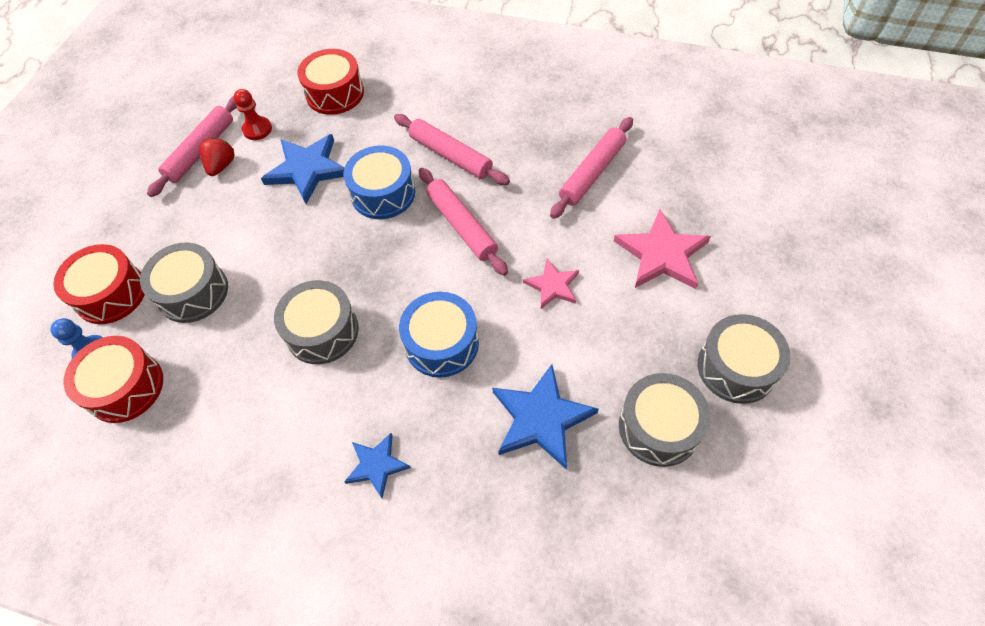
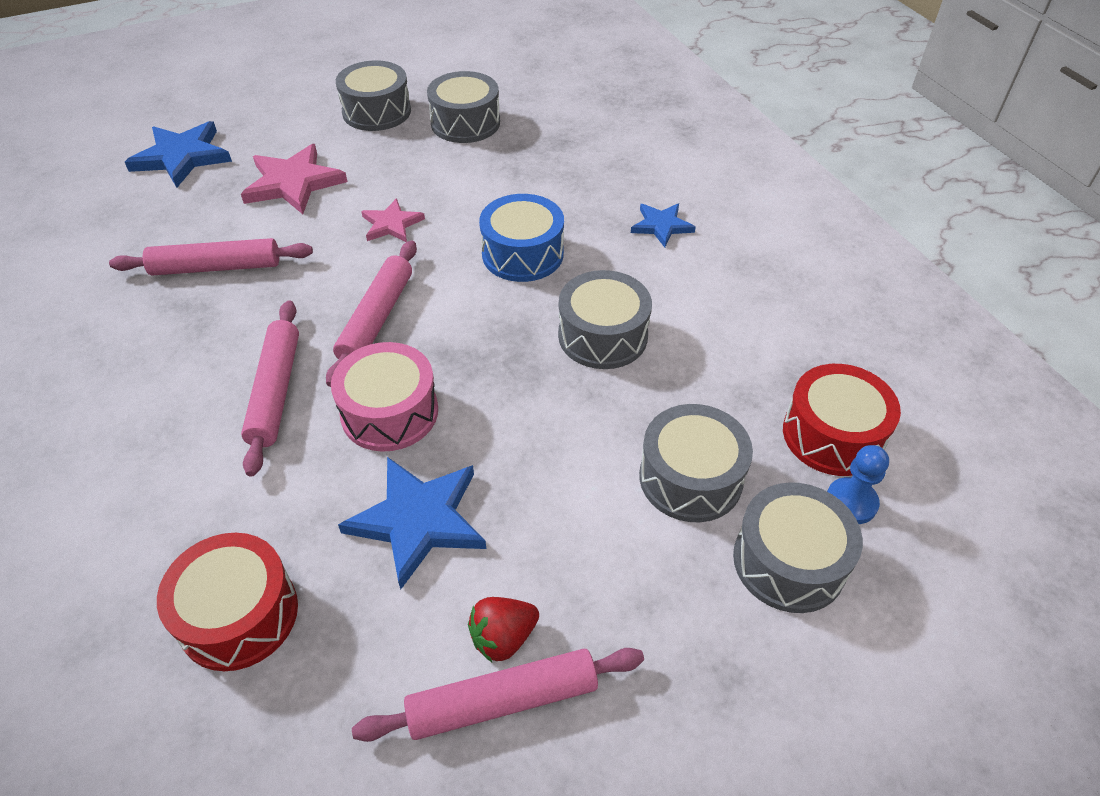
camera: 135 degrees left, 10 degrees down
(111, 294) = (789, 561): red drum -> grey drum
(257, 129) = (396, 658): red pawn -> none
(383, 193) = (389, 412): blue drum -> pink drum
(541, 418) = (523, 172): blue star -> blue star (182, 157)

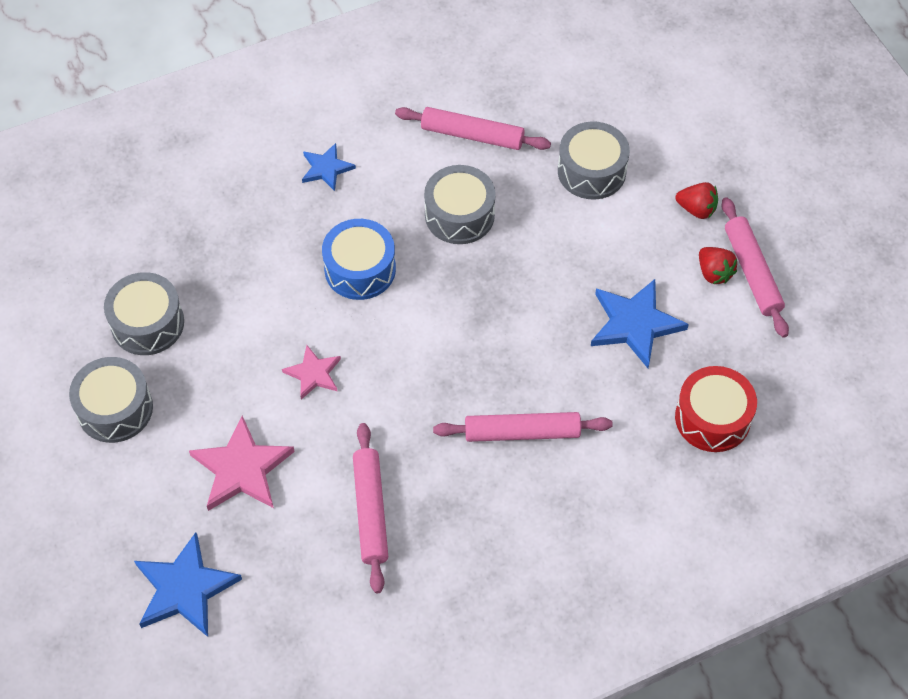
camera: 90 degrees left, 10 degrees up
(376, 319) = (440, 371): pink rolling pin -> pink rolling pin (472, 135)
(389, 412) = (541, 351): pink drum -> none
(630, 620) = (696, 209): none -> red strawberry
(789, 561) = (651, 128): grey drum -> none
(832, 435) = (552, 91): red drum -> none
(851, 502) = (606, 91): blue pawn -> none

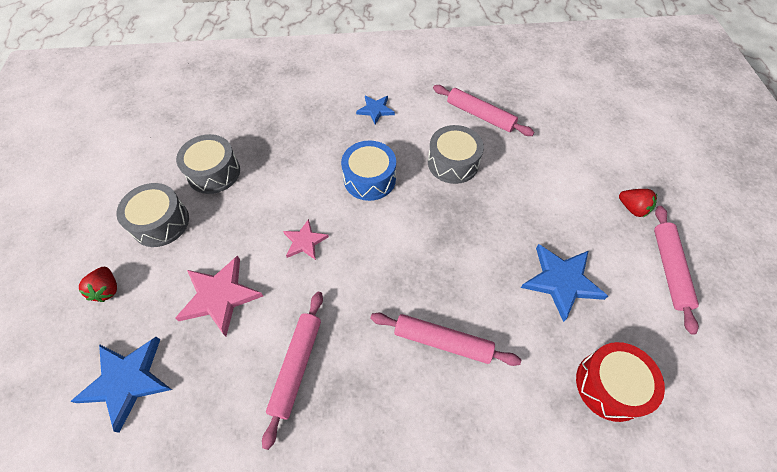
camera: 20 degrees right, 0 degrees up
(591, 171) = (558, 160): grey drum -> none
(714, 273) = (637, 260): red strawberry -> red strawberry (107, 289)

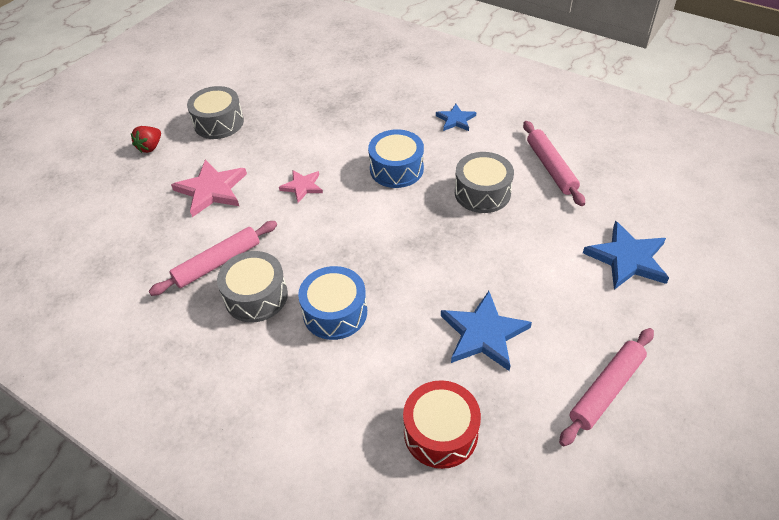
camera: 40 degrees right, 10 degrees down
(127, 381) = (113, 207): blue star -> blue star (627, 258)
(214, 172) = (284, 107): grey drum -> grey drum (256, 296)
(442, 341) = (335, 312): pink rolling pin -> blue drum
(632, 208) = (626, 320): red strawberry -> none

